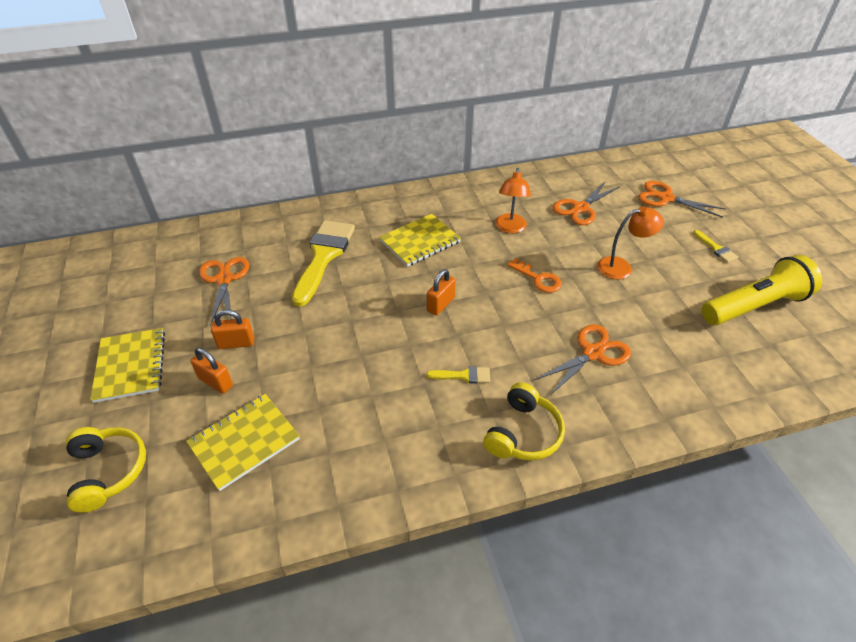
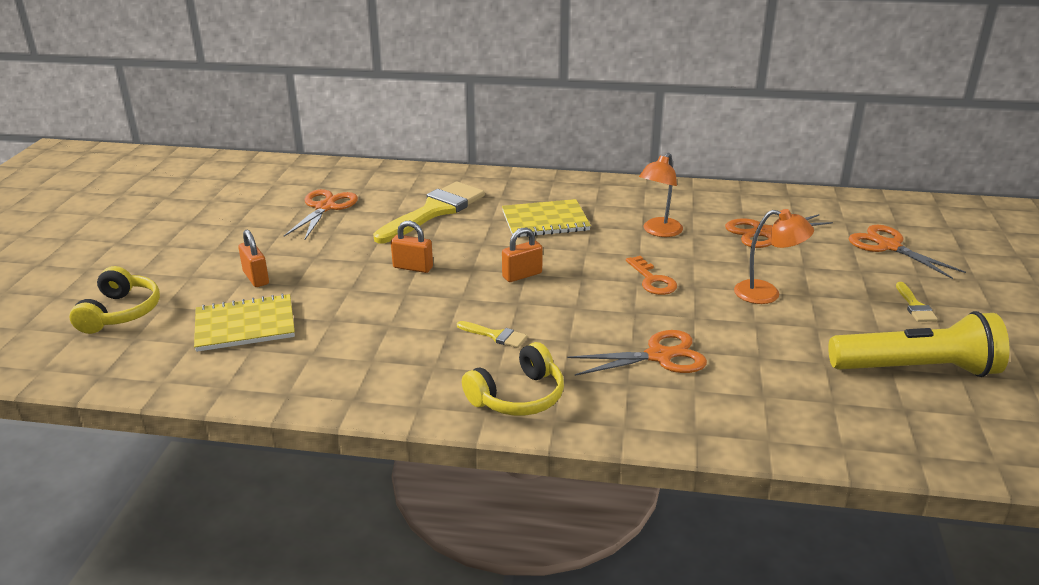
camera: 25 degrees right, 15 degrees down
(130, 366) = (195, 248): yellow notebook -> none
(236, 343) = (297, 255): orange padlock -> orange padlock (413, 267)

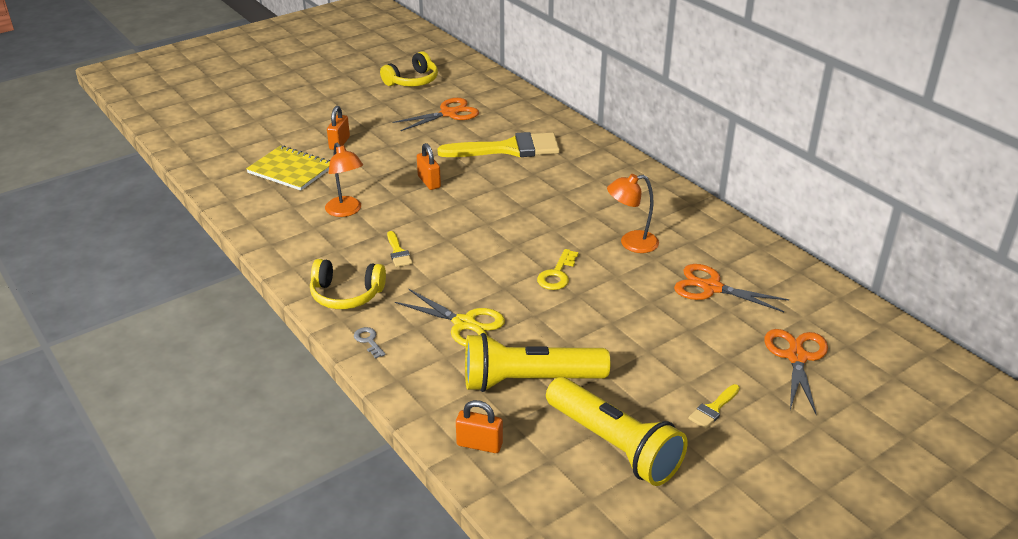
camera: 45 degrees right, 5 degrees up
(121, 312) = (250, 130): yellow headphones -> yellow headphones (412, 81)
(522, 275) = (482, 223): orange padlock -> orange padlock (479, 444)
(545, 221) = (566, 193): yellow notebook -> none
(613, 420) = (368, 341): none -> grey key
(652, 280) = (557, 274): orange key -> yellow key
(659, 356) = (464, 323): orange scissors -> yellow scissors
(767, 294) = (617, 330): orange lamp -> orange lamp (346, 211)
(784, 365) = (529, 380): none -> yellow flashlight

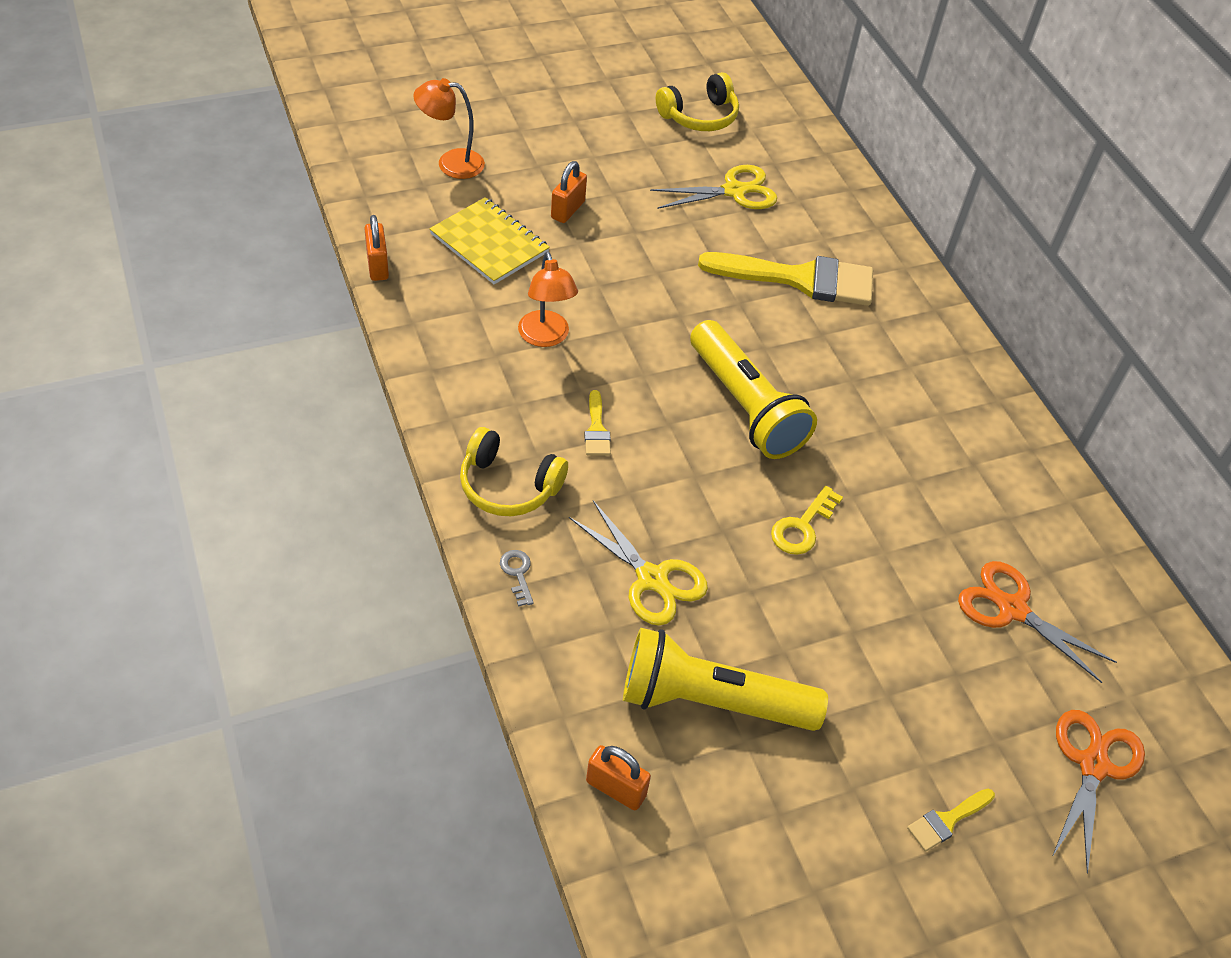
camera: 10 degrees right, 15 degrees up
(429, 182) = (672, 313): orange padlock -> orange padlock (377, 266)
(449, 113) = (734, 191): orange scissors -> yellow scissors
(614, 445) = (793, 842): yellow flashlight -> yellow flashlight (745, 406)
(631, 243) = (923, 498): orange lamp -> orange lamp (451, 163)

